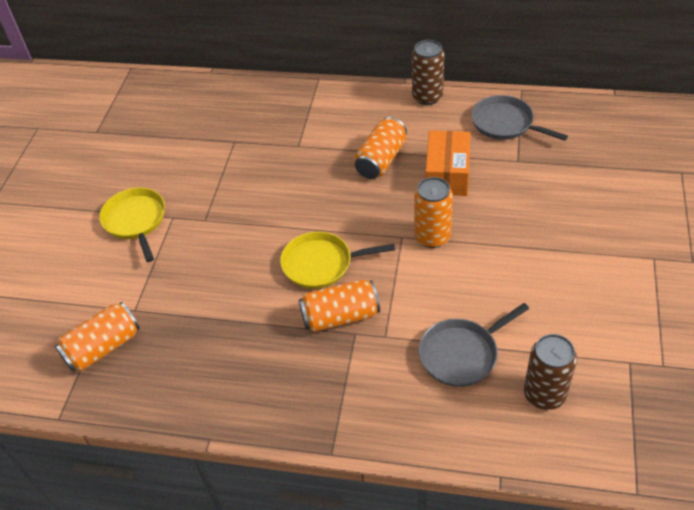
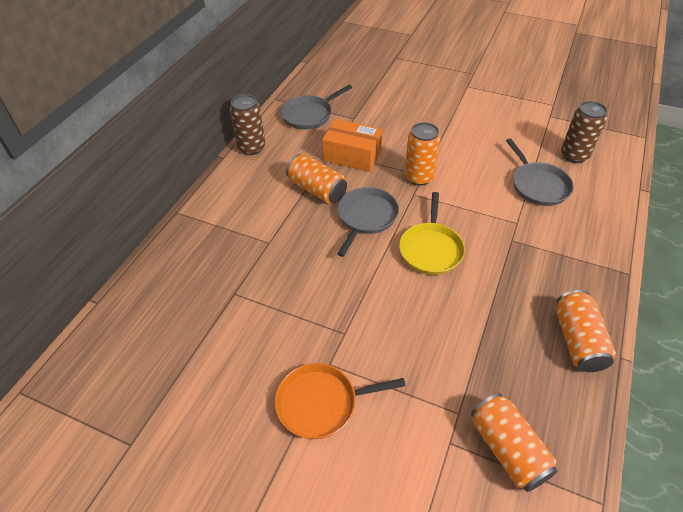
camera: 80 degrees left, 0 degrees up
(135, 220) = (321, 403): yellow pan -> orange pan
(340, 316) = (493, 246): orange can -> orange can (578, 340)
(352, 205) = (366, 217): none -> grey pan

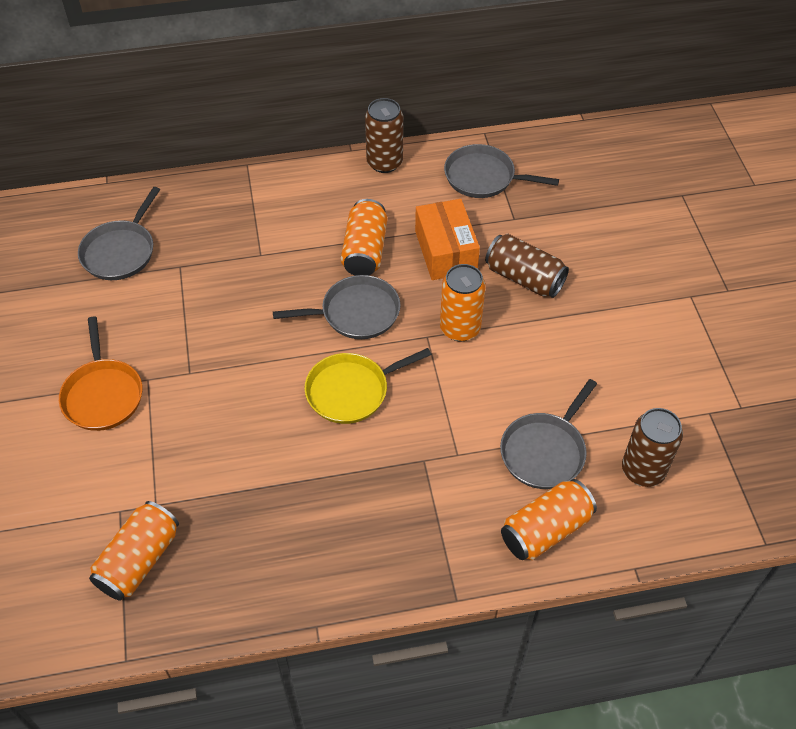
camera: 55 degrees right, 5 degrees up
(181, 325) = (120, 252): none -> grey pan
(321, 403) = (103, 395): orange pan -> orange pan turned 150 degrees counterclockwise
(403, 135) = (524, 278): none -> brown can
(578, 340) = (313, 577): orange can -> orange can (545, 530)

